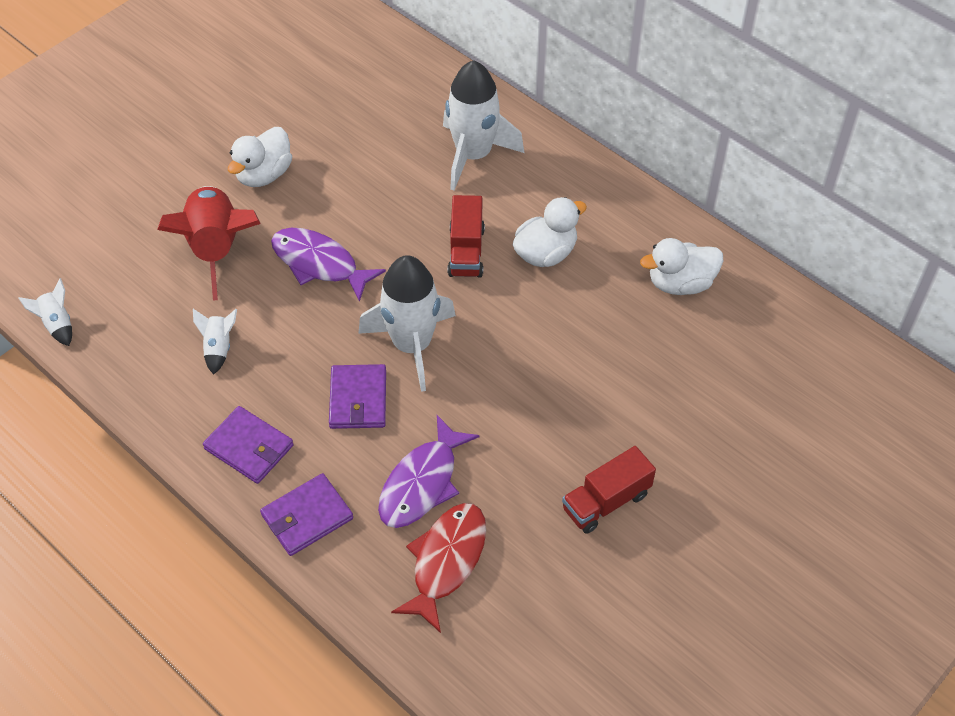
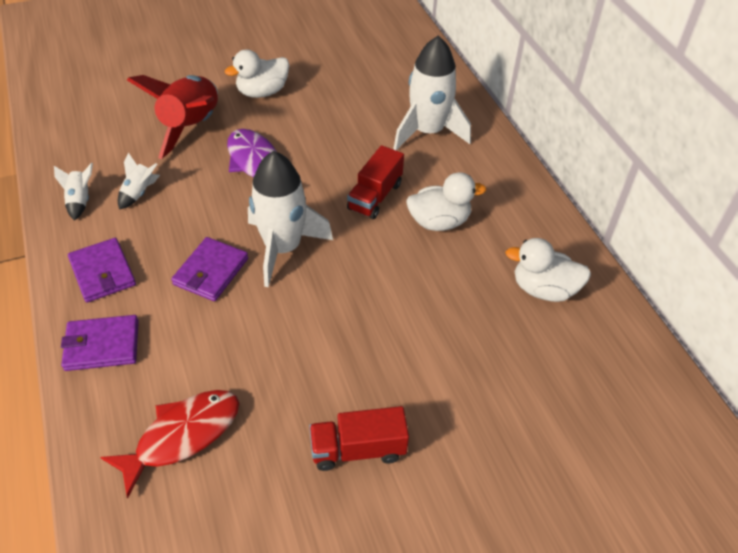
camera: 25 degrees right, 5 degrees down
(57, 324) = (46, 135): white rocket -> white rocket (80, 201)
(422, 483) = (211, 359): purple fish -> none

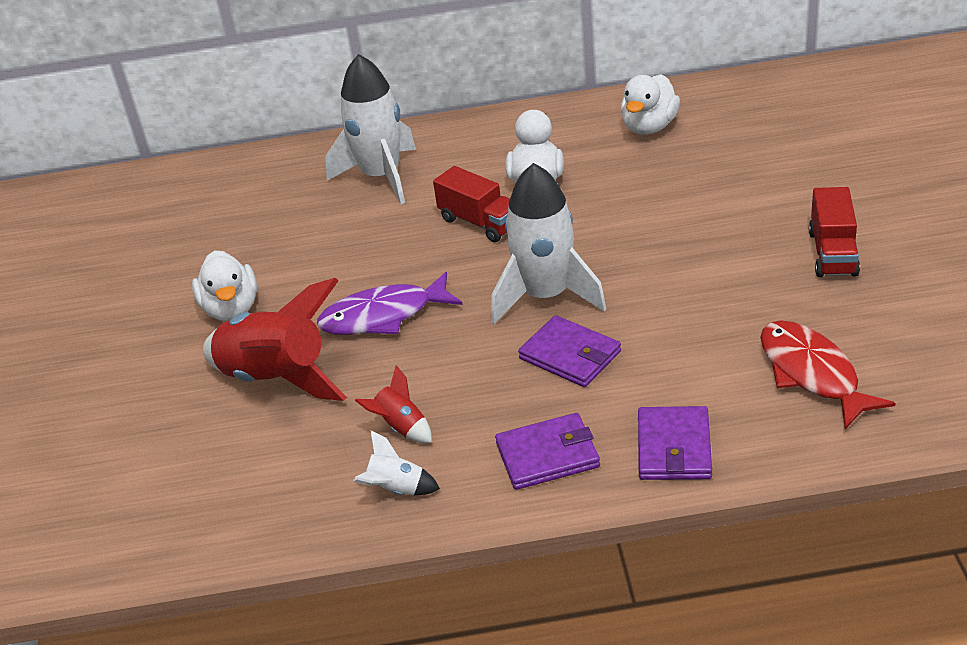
camera: 70 degrees left, 10 degrees down
(139, 193) = (401, 427): white rocket -> red rocket

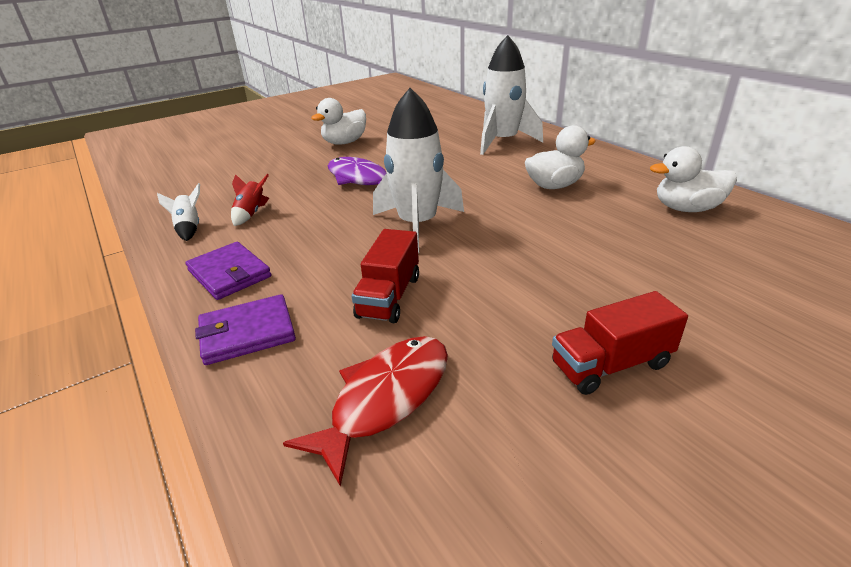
camera: 60 degrees right, 5 degrees down
(277, 378) = (288, 169): red rocket -> none
(480, 222) = (484, 181): red truck -> red truck (389, 296)
(570, 355) = (351, 253): purple wallet -> none

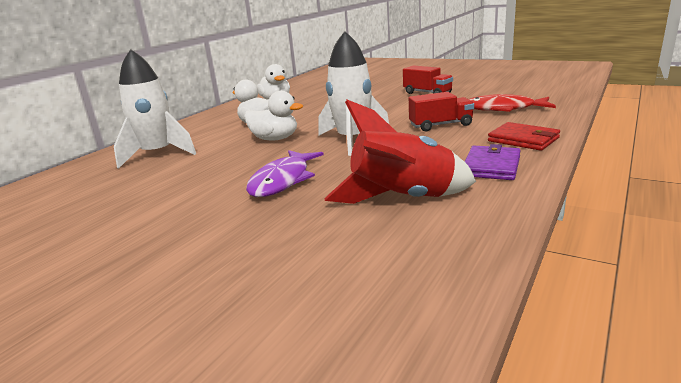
camera: 115 degrees left, 10 degrees down
(189, 228) = (467, 215): white rocket -> none
(247, 333) = (523, 139): purple wallet -> red wallet
(251, 214) = (402, 199): red rocket -> red rocket, size x2.21
(344, 142) = (158, 230): white duck -> white duck (275, 139)

